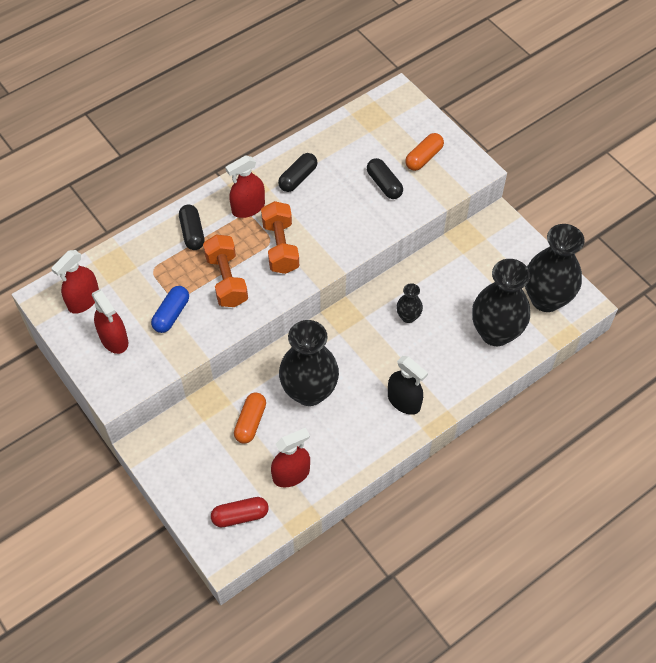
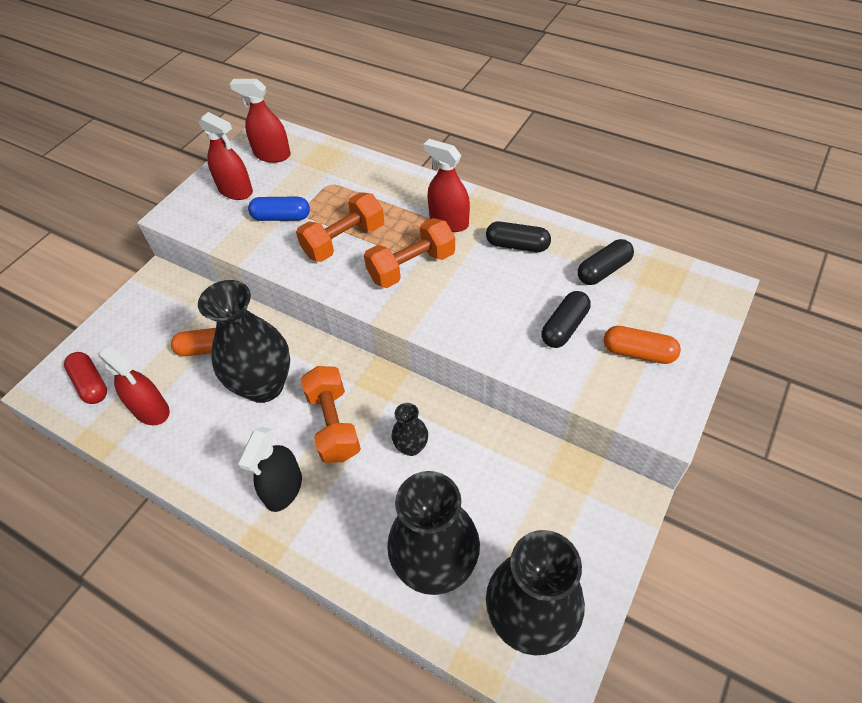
camera: 70 degrees right, 5 degrees down
(114, 339) = (235, 190): red spray bottle -> red spray bottle turned 90 degrees counterclockwise
(192, 233) = (390, 193): black capsule -> black capsule (603, 270)
(367, 356) = (334, 424): none -> orange dumbbell

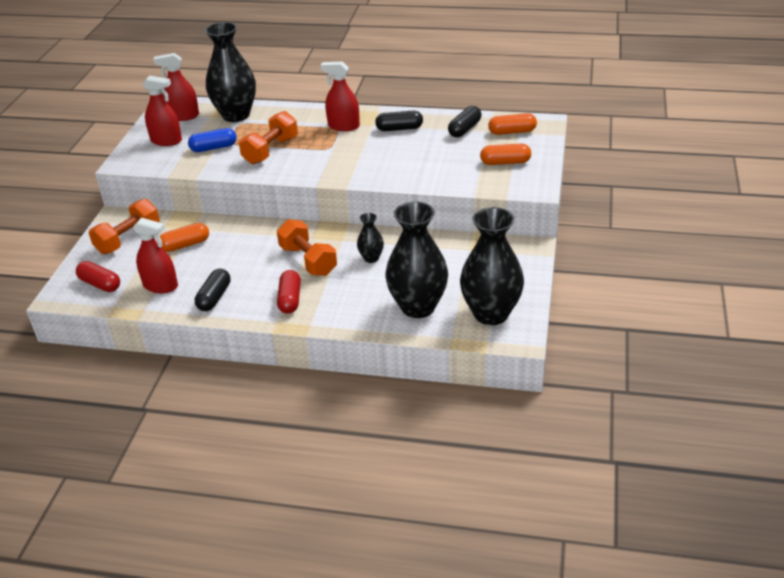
camera: 20 degrees left, 15 degrees down
(264, 385) = (243, 254): black vase -> black vase (236, 115)
(284, 489) = (290, 299): black spray bottle -> red capsule
(411, 267) = (329, 154): orange dumbbell -> orange dumbbell (128, 239)
(564, 327) = (452, 161): black capsule -> black capsule (214, 297)
(668, 294) = (512, 132): none -> orange capsule

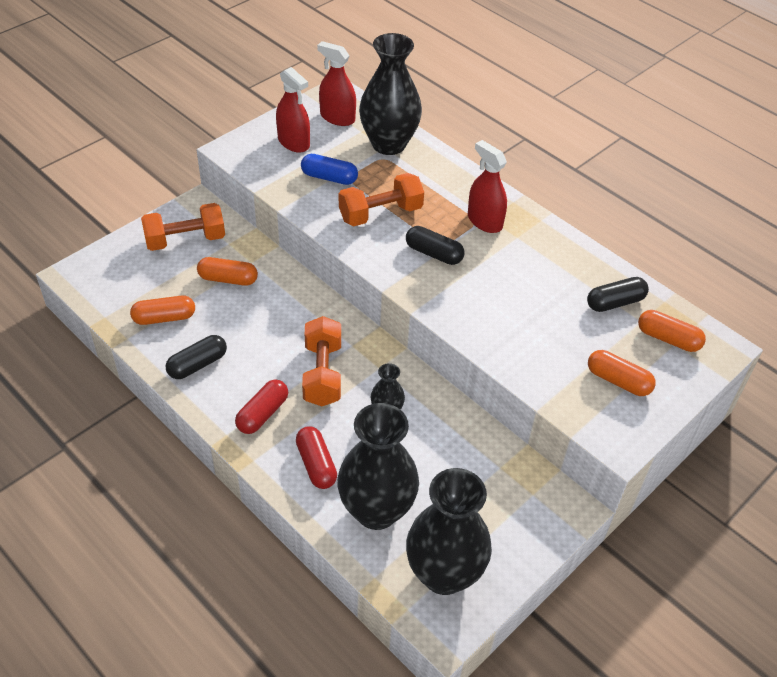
camera: 30 degrees right, 10 degrees up
(100, 284) = (117, 282): red capsule -> red capsule (316, 464)
(160, 286) = (164, 318): red spray bottle -> orange capsule
(399, 128) = (541, 259): black capsule -> black capsule (434, 253)

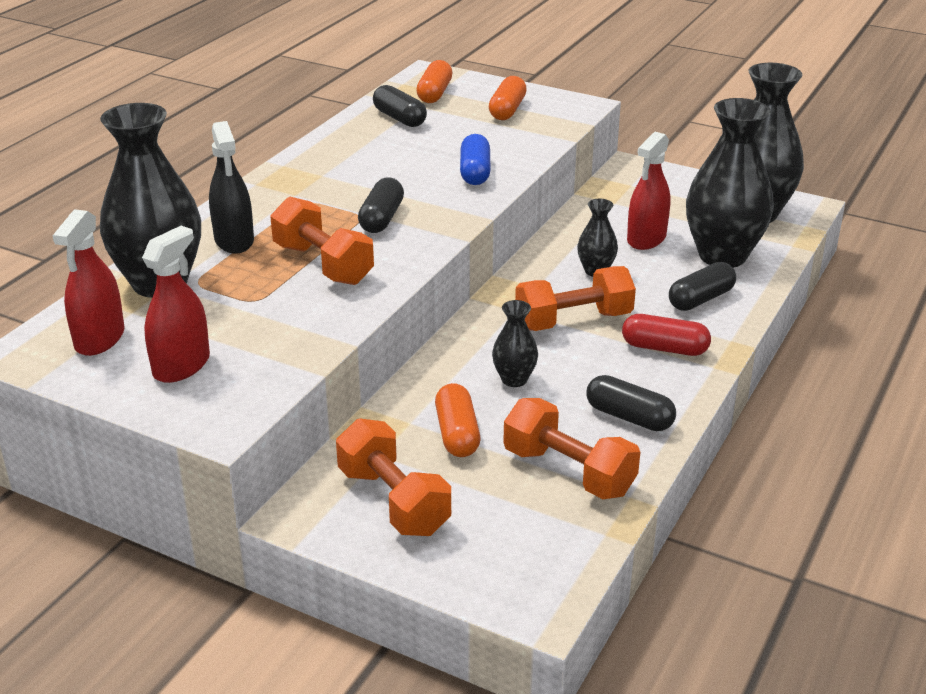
camera: 105 degrees left, 15 degrees down
(164, 318) = (569, 472): orange capsule -> orange dumbbell
(268, 320) = (514, 379): none -> black vase
(316, 464) = (700, 299): red capsule -> black capsule
(329, 177) = (260, 317): blue capsule -> blue capsule (475, 172)
(430, 180) = (234, 240): none -> black spray bottle
(484, 221) = (303, 196): red spray bottle -> red spray bottle (646, 239)

